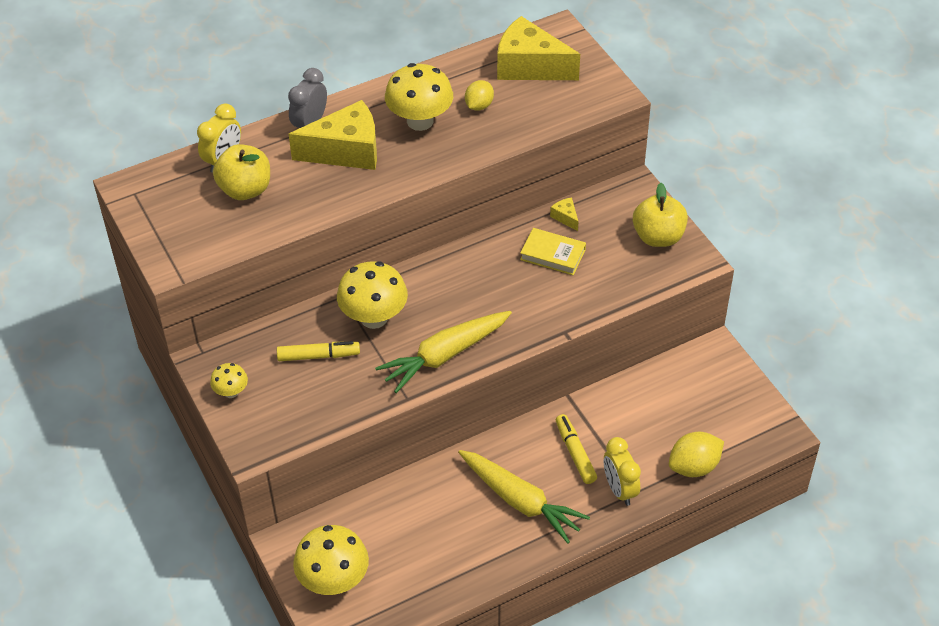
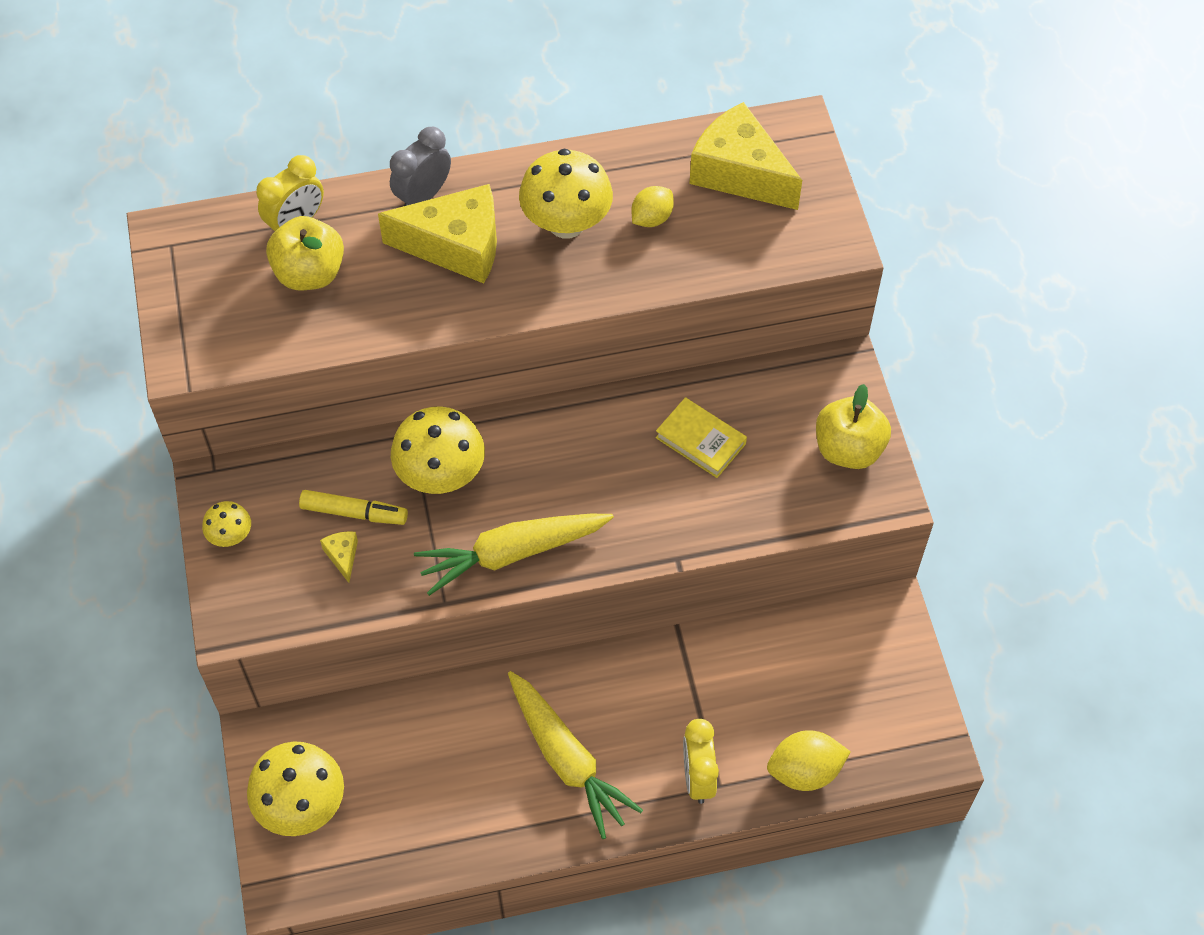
camera: 15 degrees right, 10 degrees up
(565, 217) = (736, 389): yellow cheese -> yellow cheese (342, 556)
(575, 453) = (659, 710): yellow marker -> none

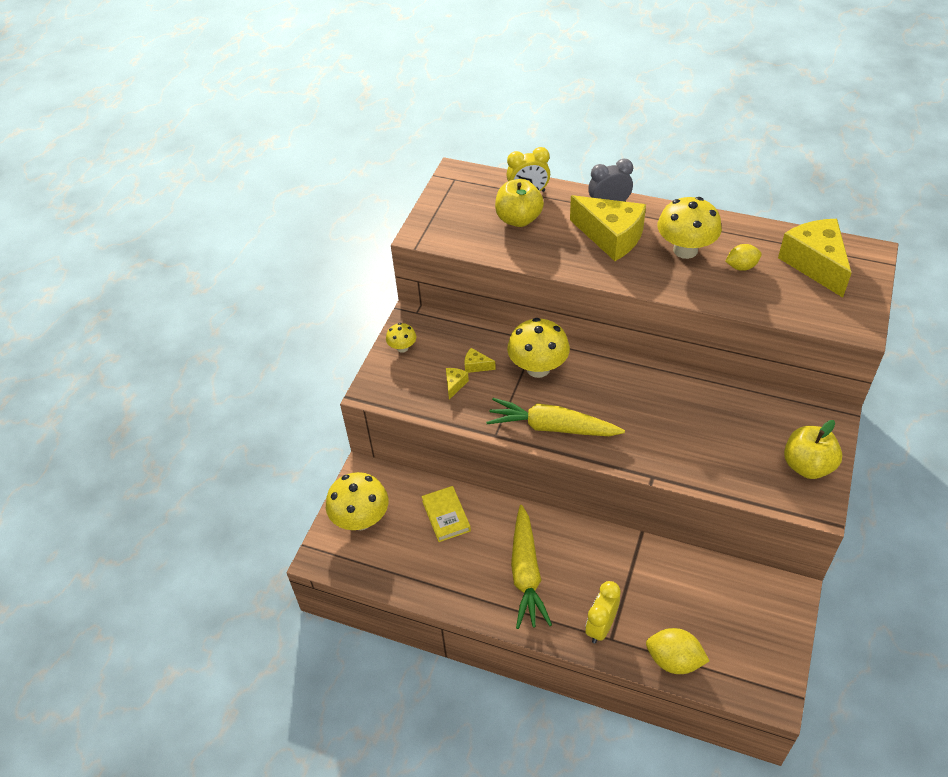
camera: 35 degrees right, 10 degrees down
(354, 513) = (476, 366): yellow marker -> yellow cheese
(700, 441) = (709, 418): yellow book -> yellow book (446, 516)

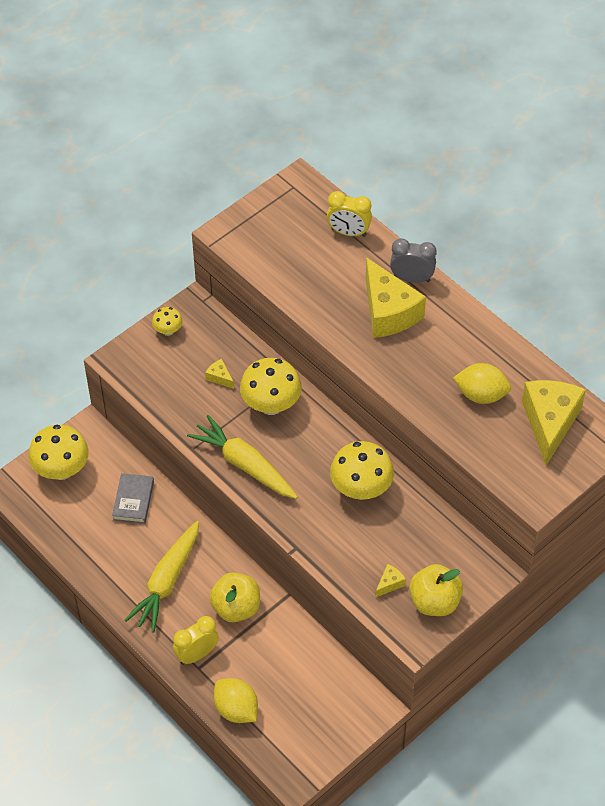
camera: 25 degrees right, 5 degrees up
(446, 516) = (133, 500): yellow book -> grey book
(455, 385) = (189, 387): yellow cheese -> yellow cheese (389, 584)
(518, 219) = (320, 256): yellow apple -> yellow apple (236, 608)
(685, 250) = (444, 355): yellow mushroom -> yellow mushroom (361, 489)
(741, 267) = (481, 395): yellow lemon -> yellow lemon, size x1.50

